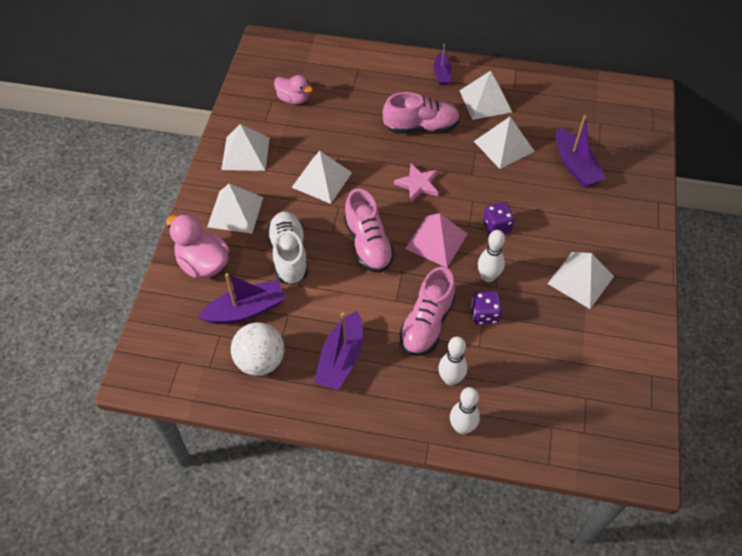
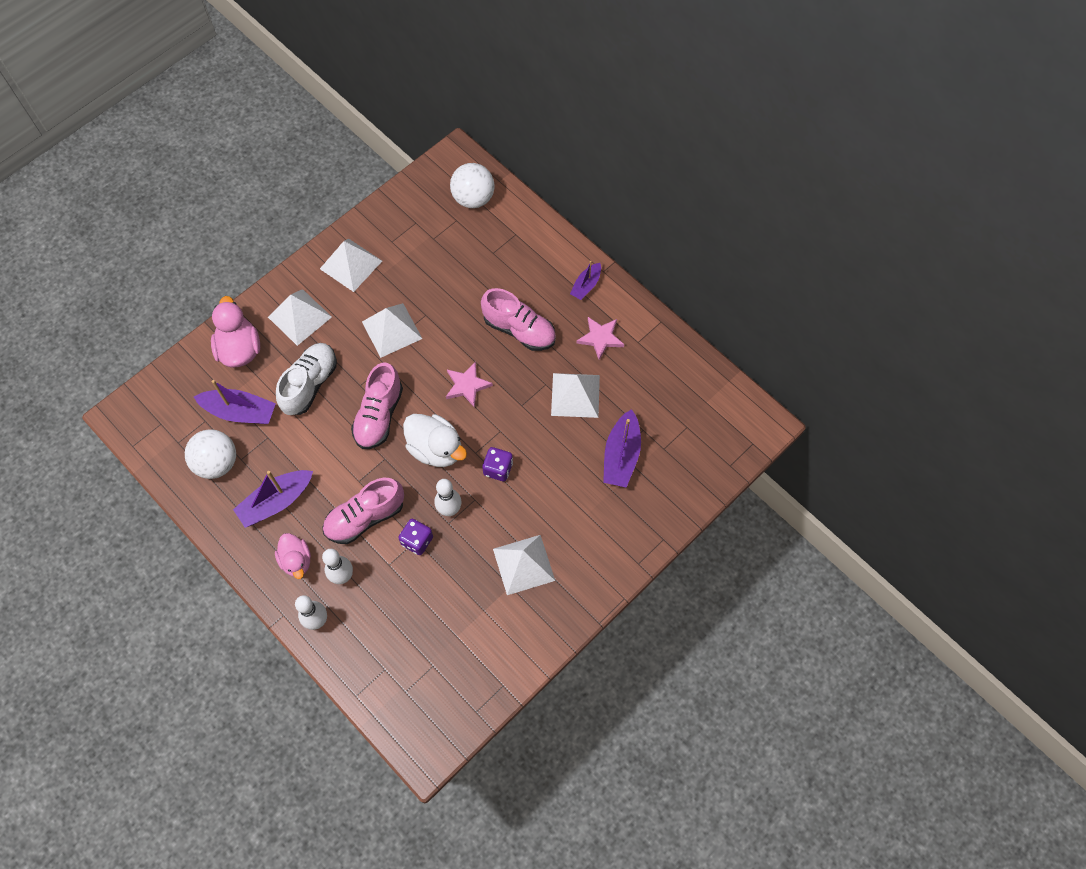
camera: 35 degrees right, 10 degrees up
(293, 99) = (433, 233): pink duck -> pink duck (296, 560)
(303, 62) = (473, 198): none -> white ball
(436, 241) = (436, 449): pink pyramid -> white duck
(485, 101) = (600, 338): white pyramid -> pink star

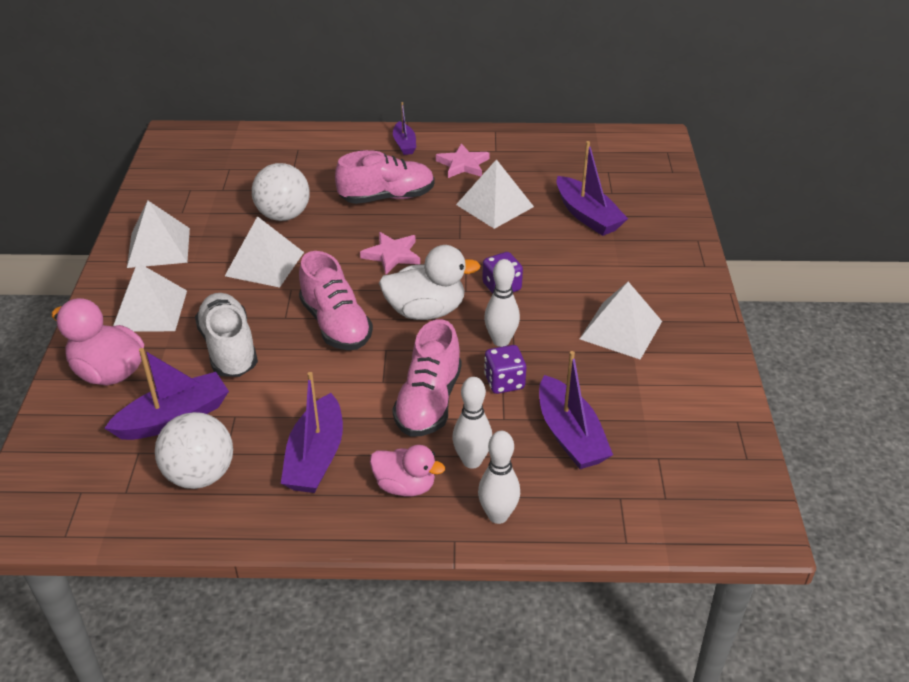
camera: 45 degrees left, 25 degrees down
(407, 608) = (570, 435): none -> purple boat
(473, 198) = (227, 149): white ball -> white ball (283, 215)

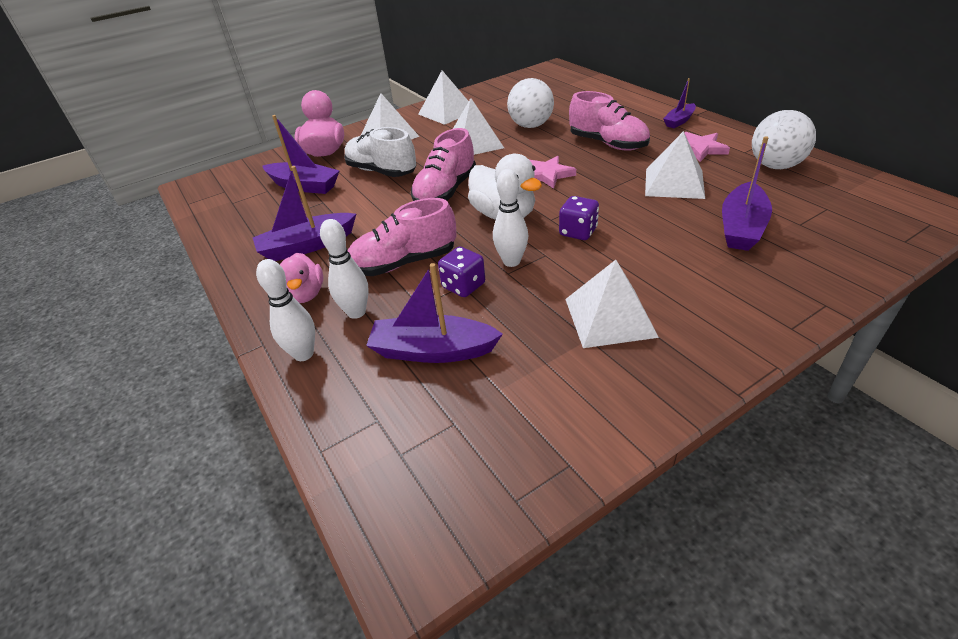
camera: 60 degrees right, 0 degrees up
(200, 475) = (261, 216): white ball -> white ball (775, 166)
(229, 348) = (382, 171): white shoe -> white shoe turned 90 degrees counterclockwise
(570, 435) = (433, 351): purple boat -> purple boat turned 60 degrees clockwise

